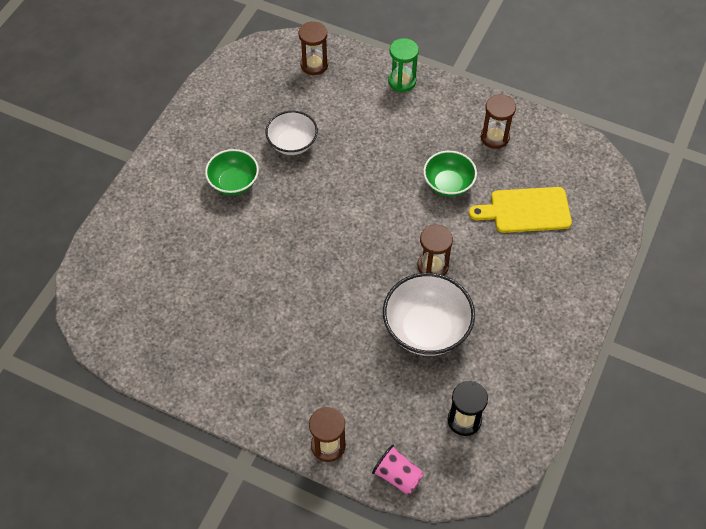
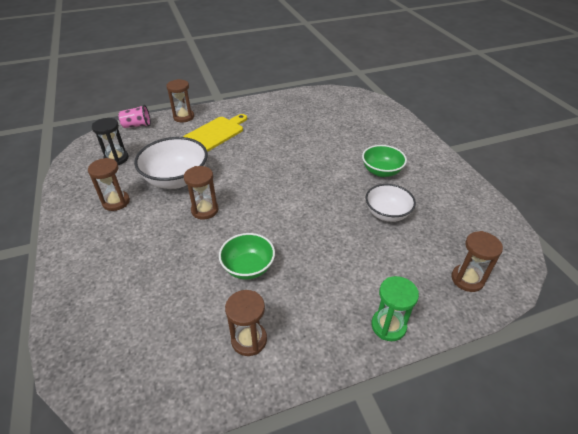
camera: 135 degrees right, 15 degrees down
(505, 343) = (116, 202): none -> brown hourglass
(526, 210) = (164, 294): yellow cutting board -> yellow cutting board (216, 133)

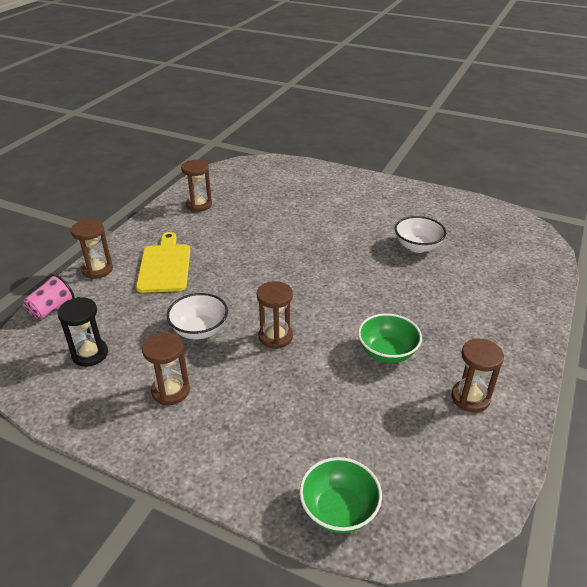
camera: 45 degrees left, 5 degrees down
(176, 179) = (199, 330): white bowl -> white bowl, size x0.64
(381, 171) = (366, 217): green bowl -> green bowl (339, 510)
(388, 326) = (529, 319): green hourglass -> none
(467, 279) = (524, 258): brown hourglass -> brown hourglass (199, 205)

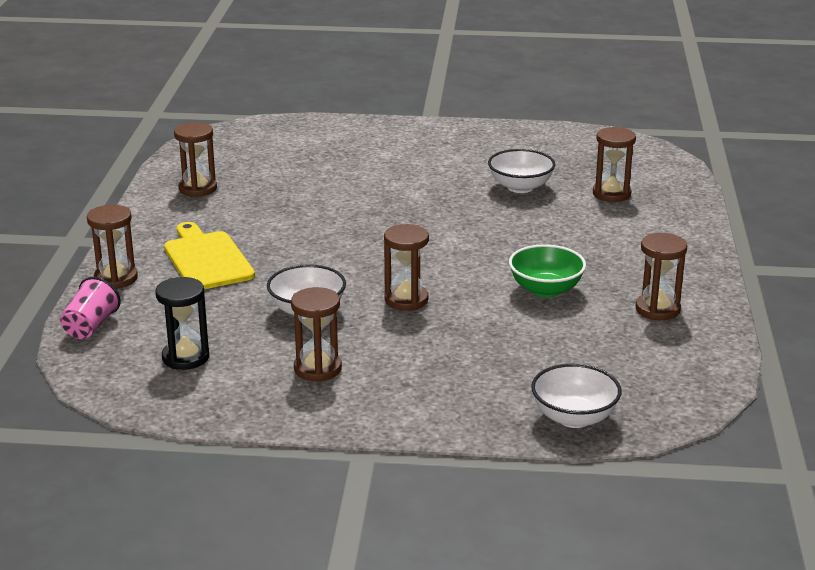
camera: 20 degrees left, 10 degrees down
(339, 510) = (574, 417): green bowl -> white bowl
(485, 267) = (611, 194): none -> brown hourglass

